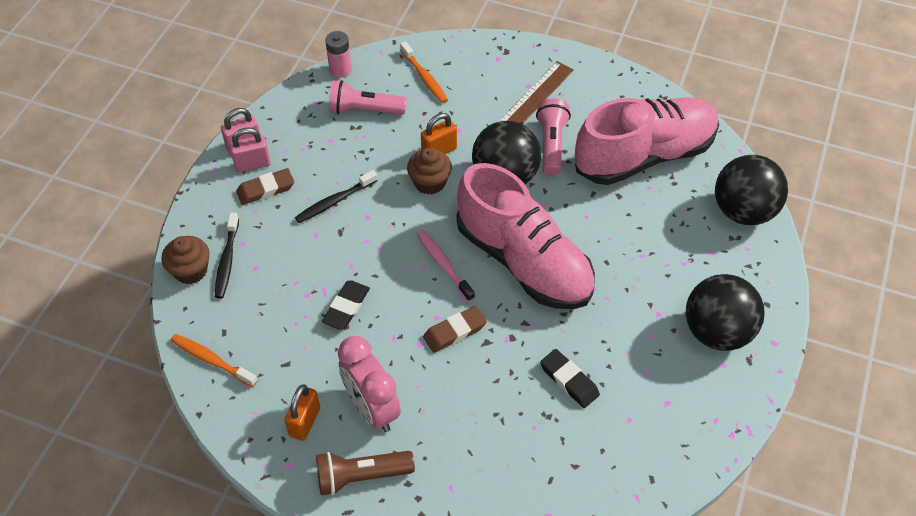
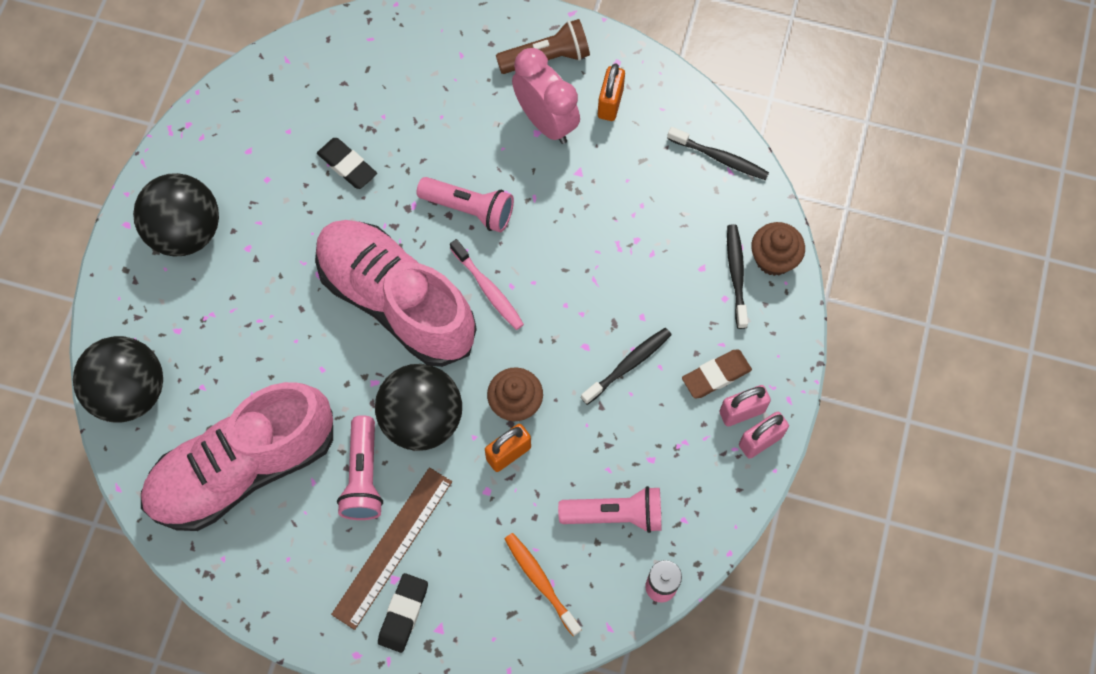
camera: 175 degrees right, 15 degrees up
(211, 360) = (720, 158): orange toothbrush -> black toothbrush
(346, 307) = (590, 228): black eraser -> black eraser (403, 613)
(454, 332) = (469, 209): brown eraser -> pink flashlight

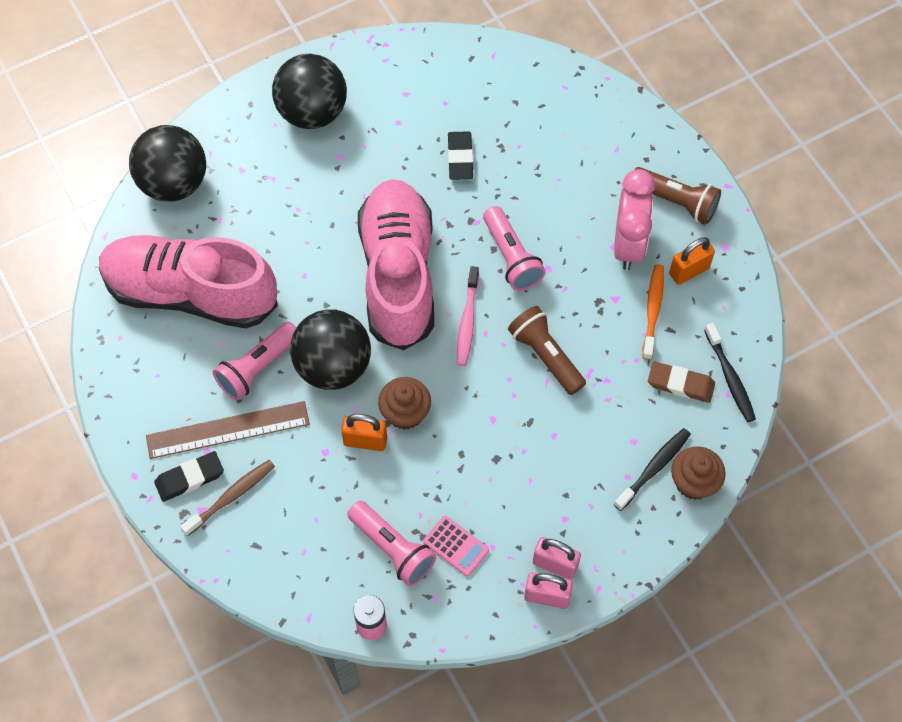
camera: 45 degrees right, 5 degrees down
(452, 595) = (231, 496): none -> brown toothbrush
(540, 581) = (296, 543): orange toothbrush -> orange toothbrush (653, 310)
(574, 262) = (545, 356): none -> brown flashlight
(628, 365) = (509, 459): black toothbrush -> none
(658, 467) = (456, 546): none -> pink calculator
(716, 375) = (563, 523): brown eraser -> brown eraser (680, 384)

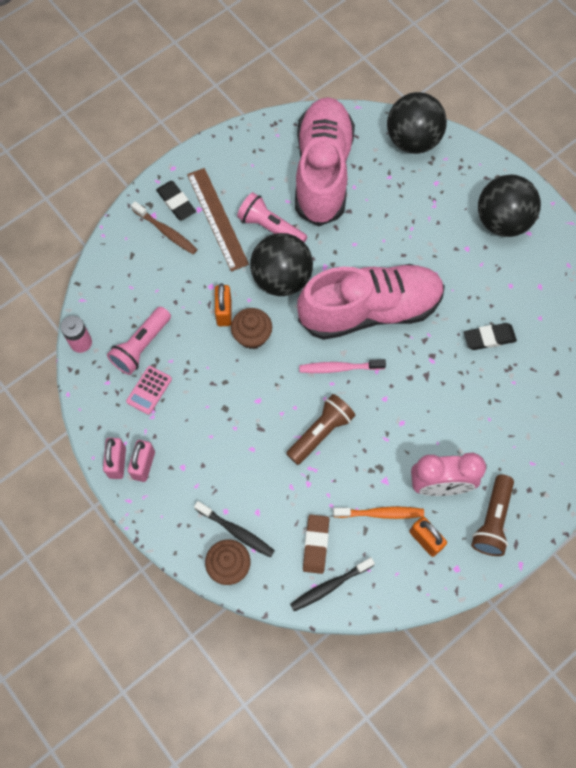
camera: 80 degrees right, 5 degrees up
(511, 257) = (405, 392): pink flashlight -> none

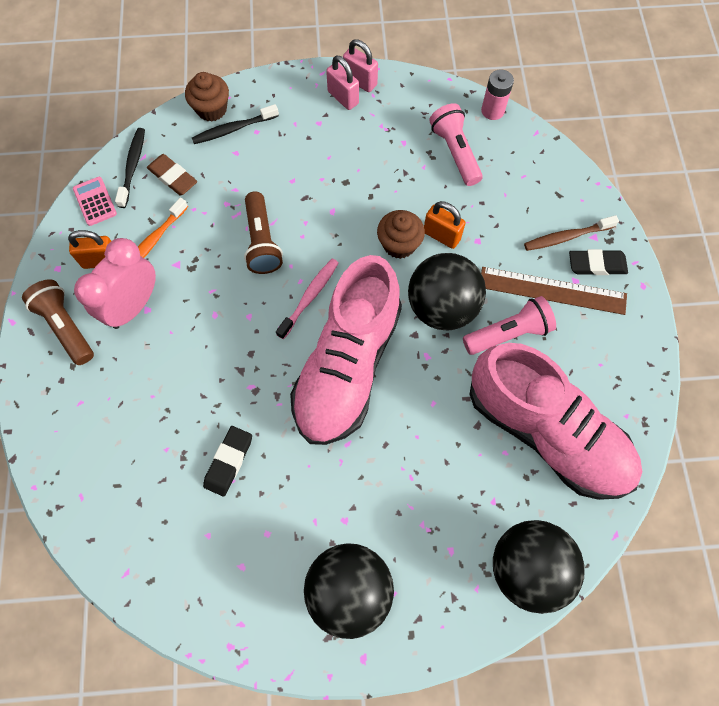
camera: 125 degrees right, 0 degrees up
(149, 390) = (407, 136): pink calculator -> pink calculator (95, 201)

